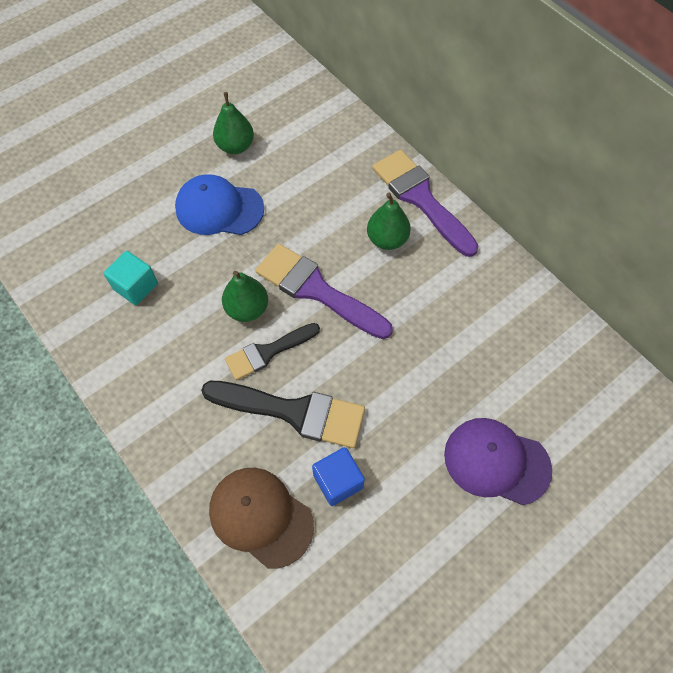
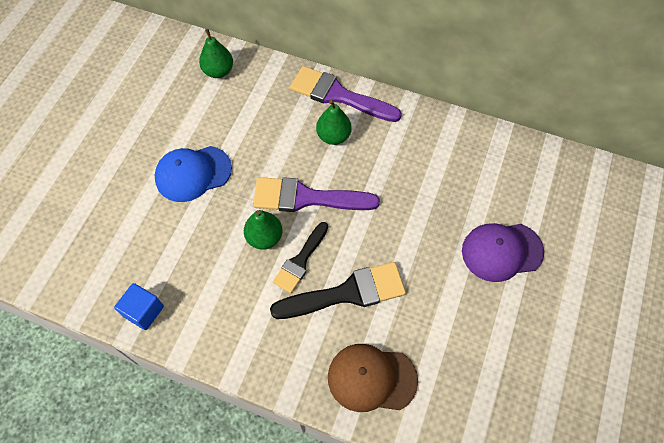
camera: 30 degrees left, 0 degrees up
(136, 286) = (166, 265): turquoise cube -> none
(235, 146) = (174, 120): green pear -> green pear (218, 71)
(338, 481) = (408, 323): blue cube -> blue cube (144, 311)

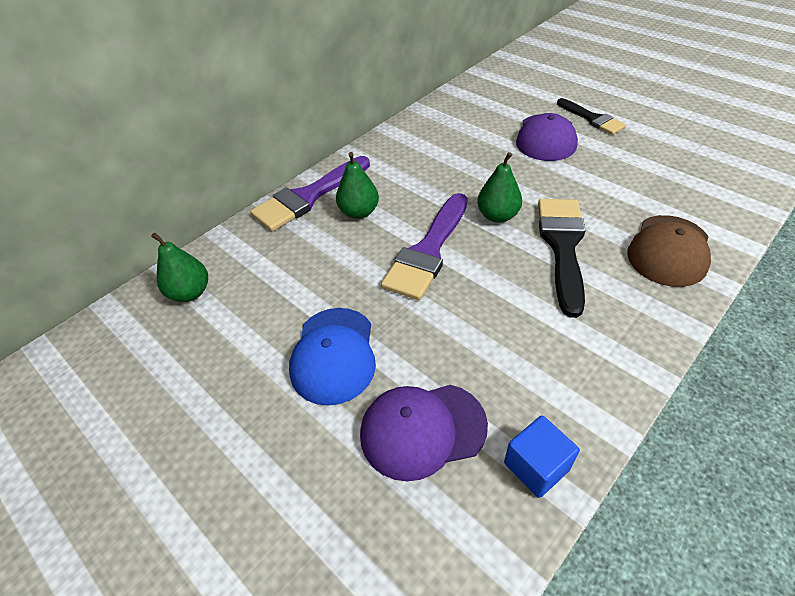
camera: 65 degrees left, 15 degrees down
(152, 242) = (422, 430): none -> purple cap
(264, 237) = (466, 300): green pear -> green pear (497, 216)
(300, 261) = (510, 275): black brush -> black brush (592, 119)

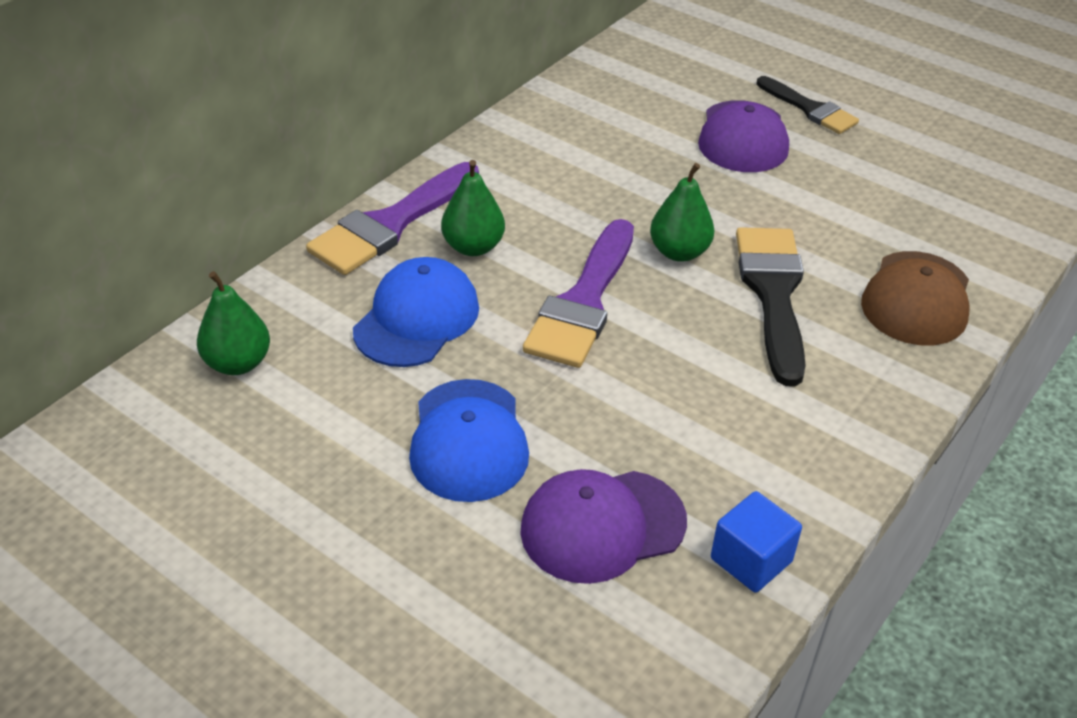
camera: 10 degrees left, 5 degrees down
(313, 262) = (417, 318): none -> blue cap

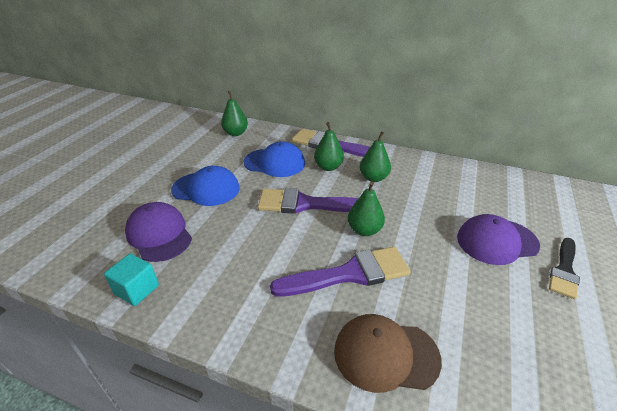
camera: 75 degrees right, 5 degrees down
(468, 440) = (206, 189): blue cap -> blue cap turned 150 degrees counterclockwise
(538, 201) = (373, 178): none -> green pear
(751, 560) = (137, 289): blue cube -> turquoise cube
(773, 294) = (349, 274): black brush -> purple brush

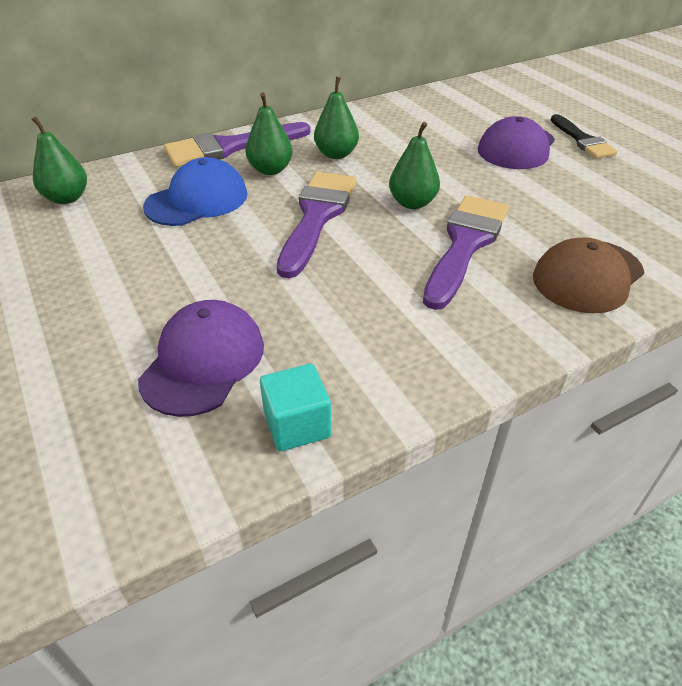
camera: 50 degrees left, 5 degrees up
(159, 234) = (203, 361): purple cap -> purple cap turned 105 degrees clockwise
(206, 189) = (162, 278): blue cap -> none
(306, 204) = (317, 217): purple brush -> purple brush turned 150 degrees clockwise

